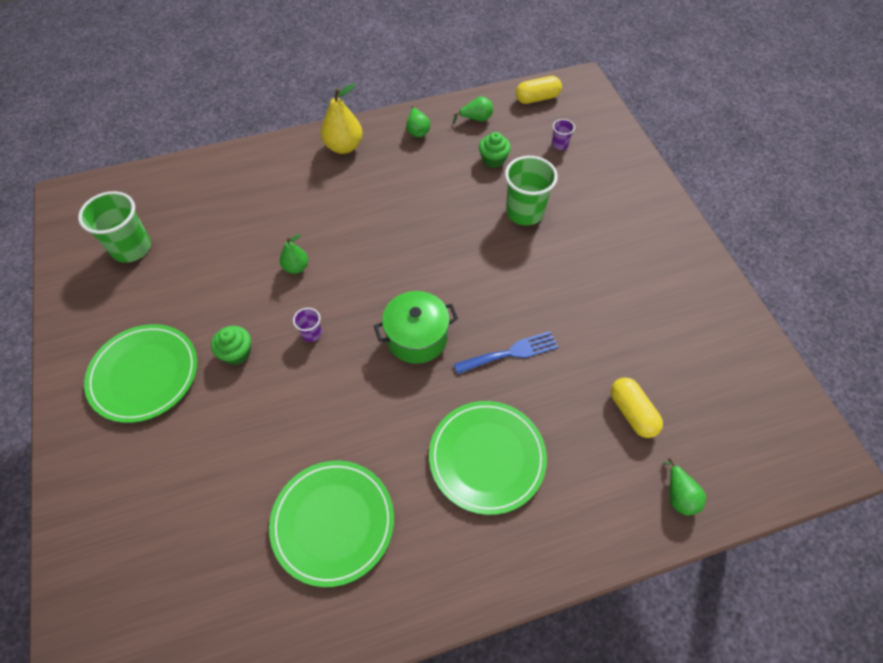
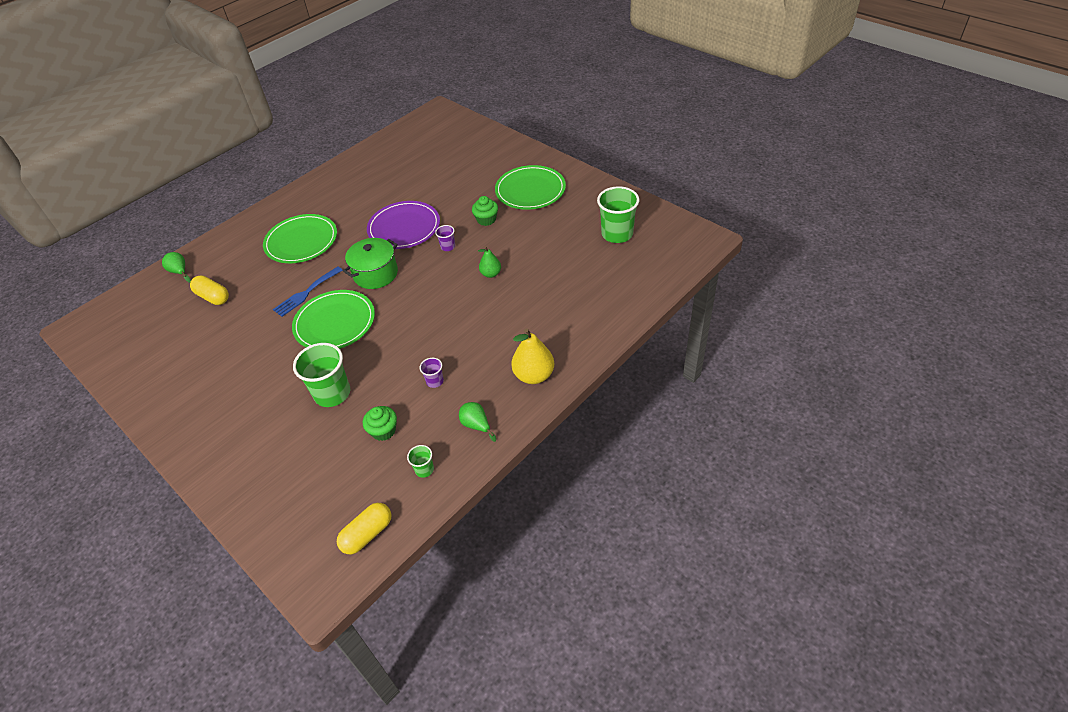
camera: 155 degrees right, 10 degrees down
(333, 522) = (374, 188): green plate -> green plate (335, 323)
(341, 400) = (404, 227): none -> purple plate
(476, 119) = (424, 469): green pear -> green cup
(559, 144) = (321, 482): purple cup -> purple cup (435, 381)

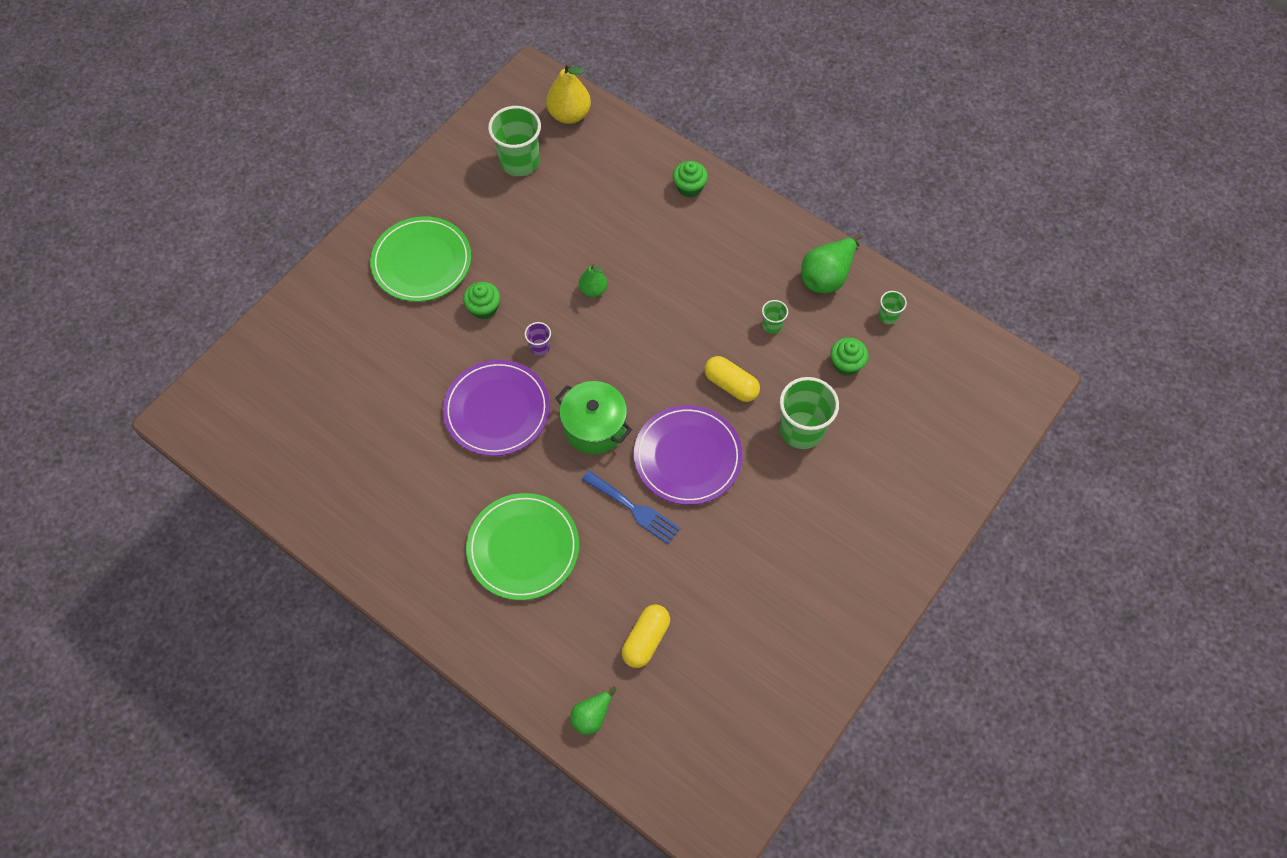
camera: 100 degrees left, 15 degrees up
(335, 323) = (687, 457): green plate -> purple plate
(367, 534) = (968, 353): yellow capsule -> yellow capsule (731, 385)
(435, 381) = (772, 325): purple cup -> green cup
(476, 425) = (827, 276): green pear -> green pear, size x1.67
(534, 375) = (754, 231): yellow pear -> yellow pear (569, 115)
(585, 333) = (689, 187): none -> green cupcake

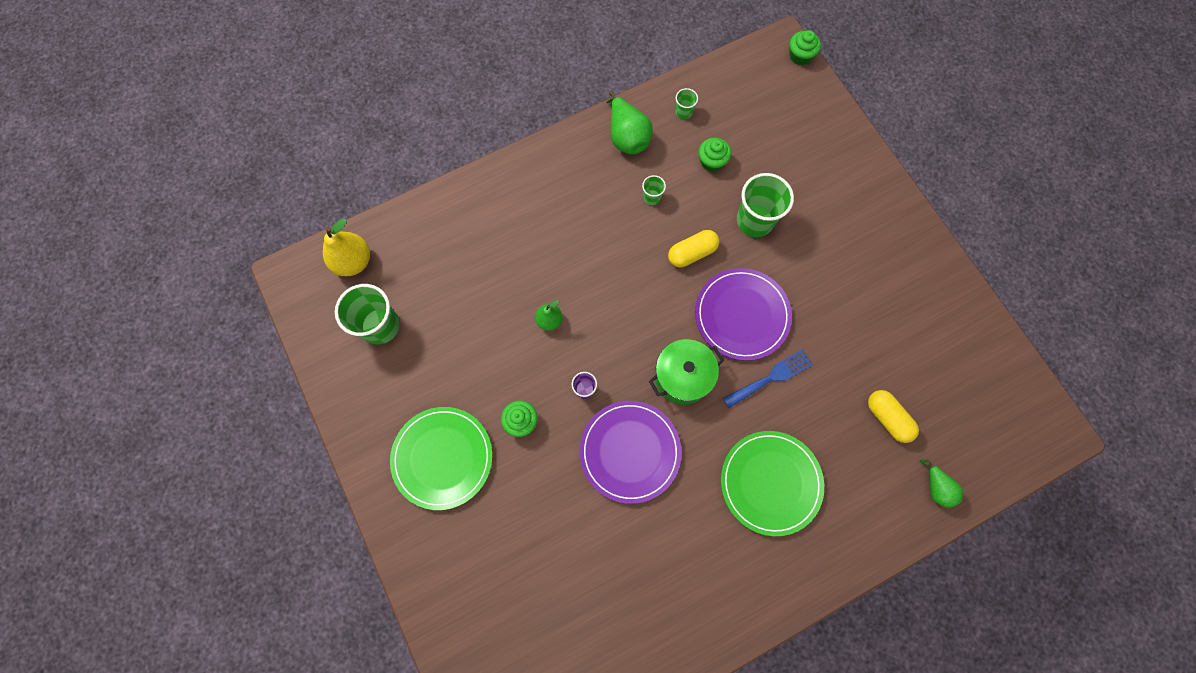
camera: 65 degrees left, 10 degrees up
(689, 187) = (487, 198): green cupcake -> green cupcake (800, 56)

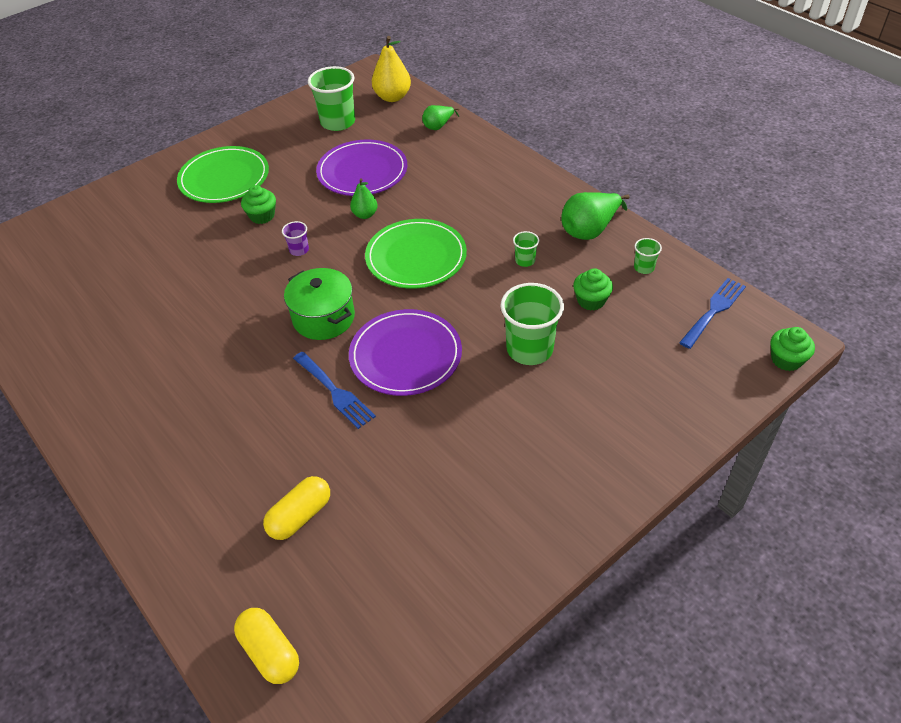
camera: 80 degrees right, 25 degrees down
(630, 451) = (238, 292): purple plate -> purple plate (362, 171)
(692, 253) = (469, 302): yellow capsule -> yellow capsule (270, 652)
(742, 81) = (714, 310): none -> blue fork
(770, 482) = (211, 409): green plate -> green plate (416, 257)
(936, 487) = (212, 583): green pear -> green pear (438, 126)

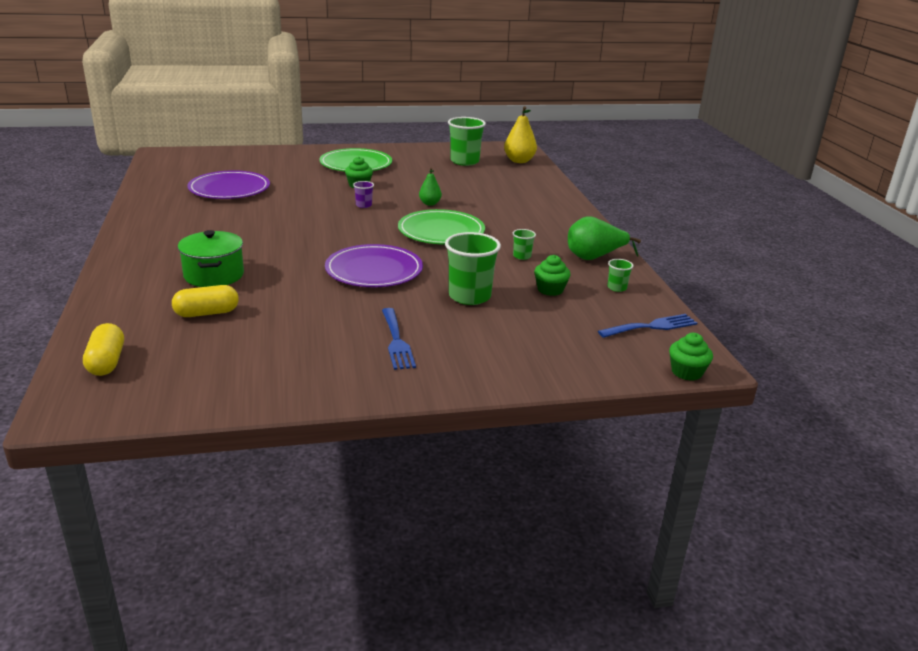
camera: 25 degrees right, 20 degrees down
(323, 318) = (340, 237): green pot -> green pot (214, 275)
(335, 392) = (303, 270): blue fork -> blue fork (396, 341)
(362, 171) = (453, 185): purple plate -> purple plate (229, 189)
(438, 126) = (537, 181): green pear -> none

